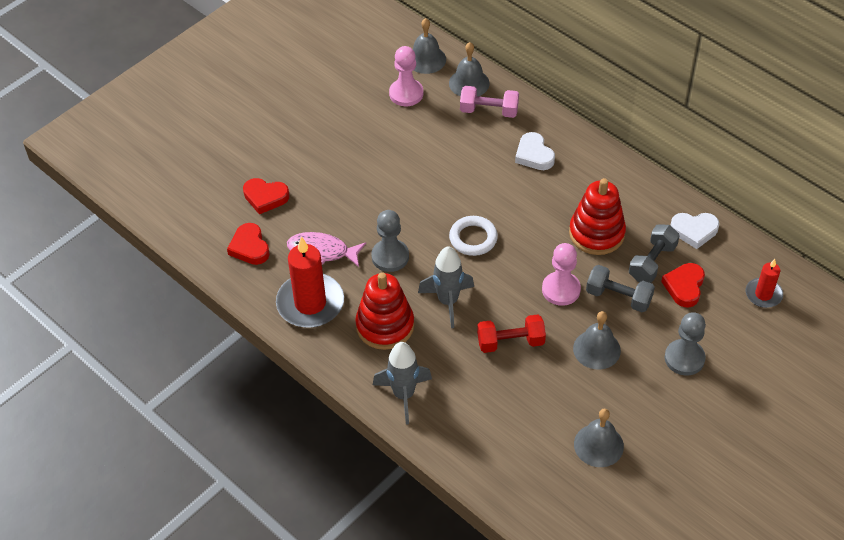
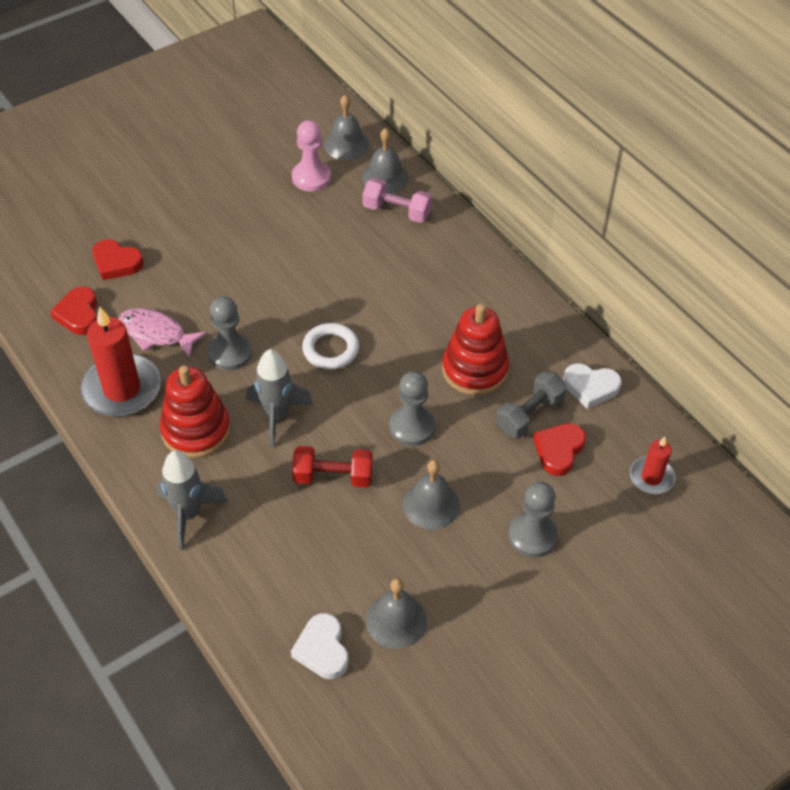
camera: 10 degrees right, 0 degrees up
(534, 155) = (431, 268): white heart -> white heart (322, 649)
(561, 290) = (412, 427): pink pawn -> grey pawn
(618, 297) = (476, 448): grey dumbbell -> none

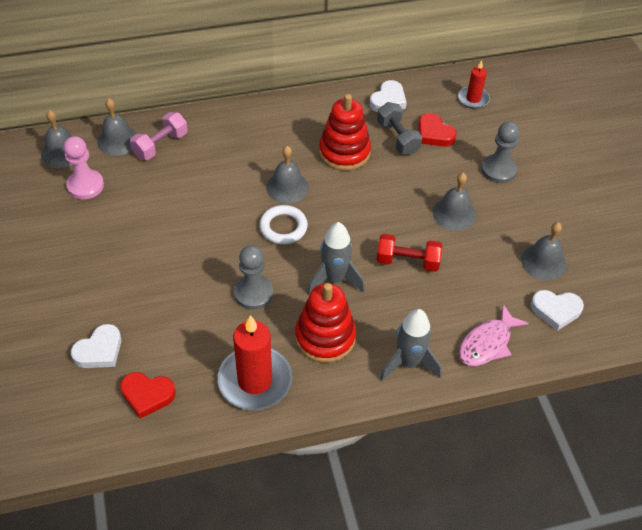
camera: 70 degrees left, 0 degrees up
(116, 263) = (99, 351): red heart -> white heart
(156, 333) = (204, 340): pink fish -> pink fish (487, 343)
(333, 476) = (407, 261): red dumbbell -> red dumbbell turned 75 degrees clockwise
(391, 334) = (287, 187): none -> grey bell
(412, 427) = (381, 202): grey pawn -> none

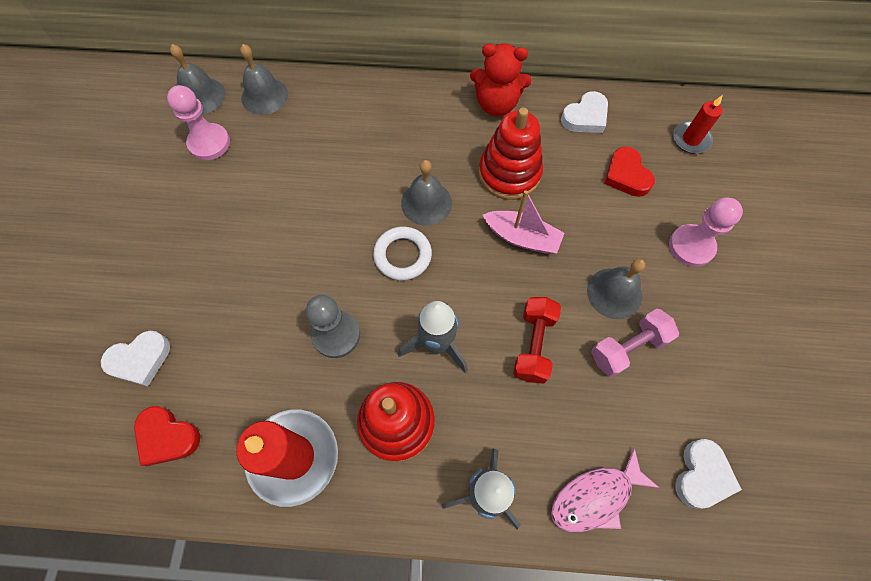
camera: 20 degrees right, 15 degrees up
(160, 145) = (307, 112): pink dumbbell -> pink dumbbell (628, 347)
(315, 106) = (496, 104): none -> red teddy bear
(371, 193) = (522, 238): none -> pink boat
(398, 138) = (580, 170): grey dumbbell -> none
(407, 261) = (533, 345): red dumbbell -> red dumbbell turned 75 degrees clockwise
(498, 170) = (691, 246): grey pawn -> pink pawn
(543, 262) = (708, 397): grey bell -> none
(555, 310) = (702, 475): white heart -> white heart turned 90 degrees counterclockwise

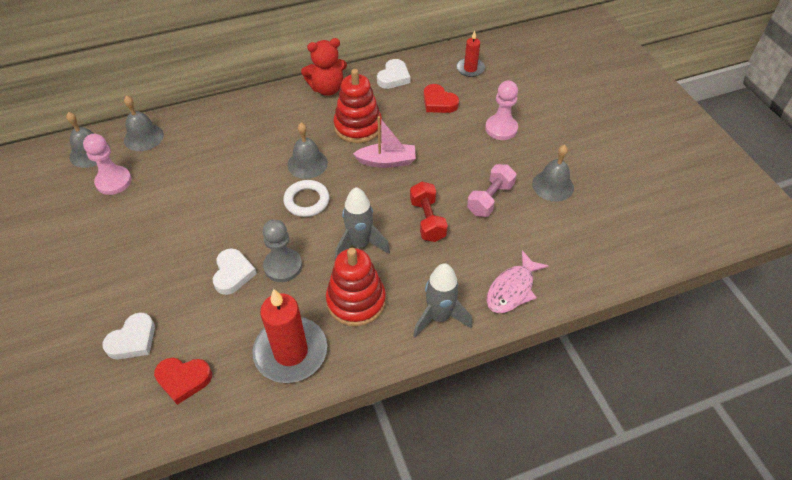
camera: 25 degrees left, 15 degrees down
(614, 293) = (465, 171): grey bell -> grey bell (553, 185)
(702, 475) = (572, 251): white heart -> white heart (233, 273)

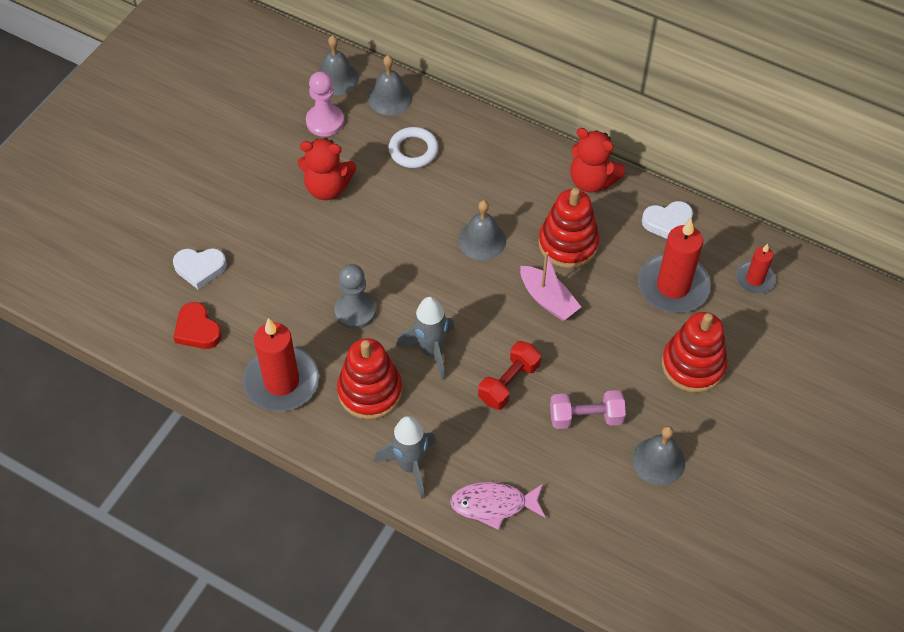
camera: 50 degrees right, 5 degrees up
(166, 215) = (327, 188): none -> red teddy bear
(233, 273) = (316, 282): white heart -> none
(307, 201) = (439, 274): white ring -> white ring (413, 150)
(439, 102) = (673, 286): red heart -> red candle
(501, 128) = (693, 365): pink pawn -> red stacking toy

